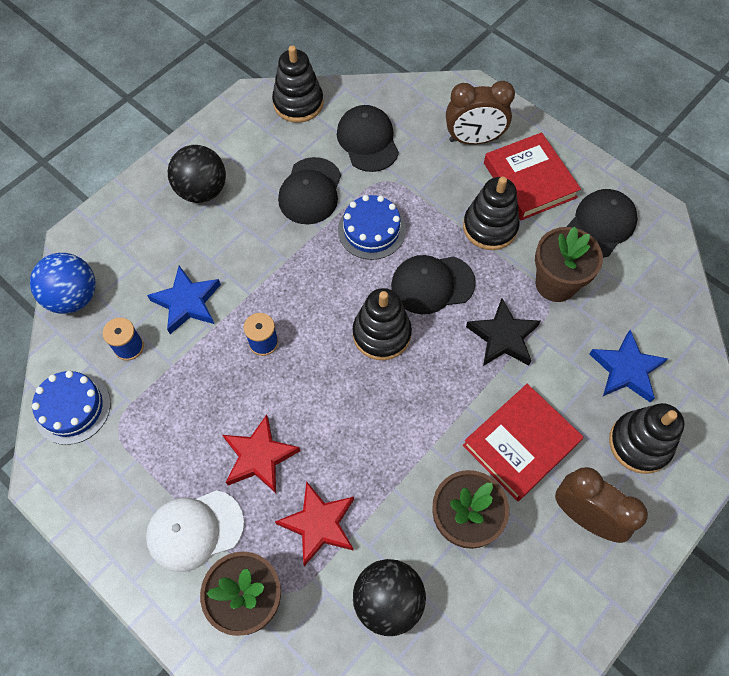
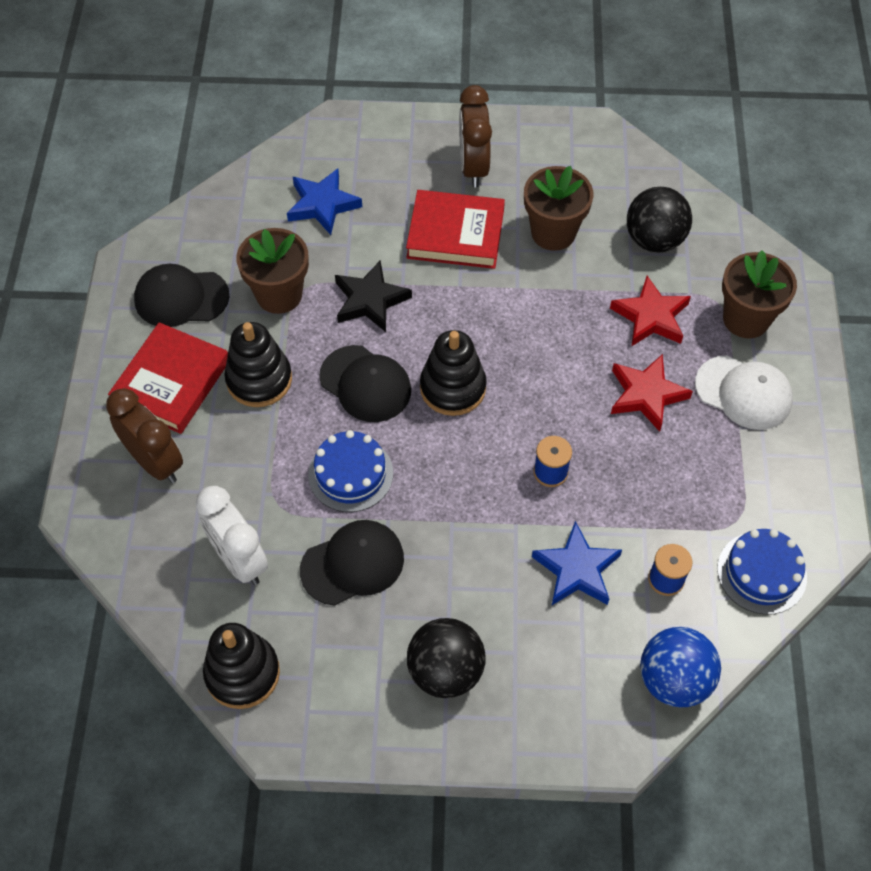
camera: 130 degrees left, 5 degrees down
(367, 140) = (239, 559): black cap -> white clock
(639, 443) = (381, 165): black stacking toy -> none

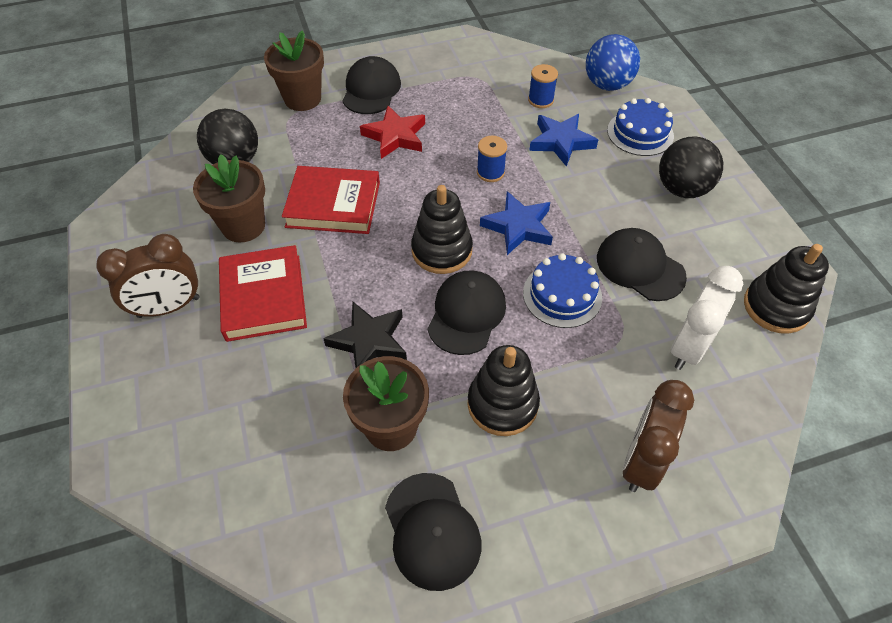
camera: 110 degrees left, 5 degrees down
(171, 382) = (545, 489): red book -> red book (333, 204)
(323, 205) = (251, 430): blue star -> blue star (518, 226)
(651, 317) = (318, 147): red star -> none
(743, 392) = (371, 90): white cap -> black cap
(761, 573) = (509, 62): blue cake -> blue cake (640, 133)

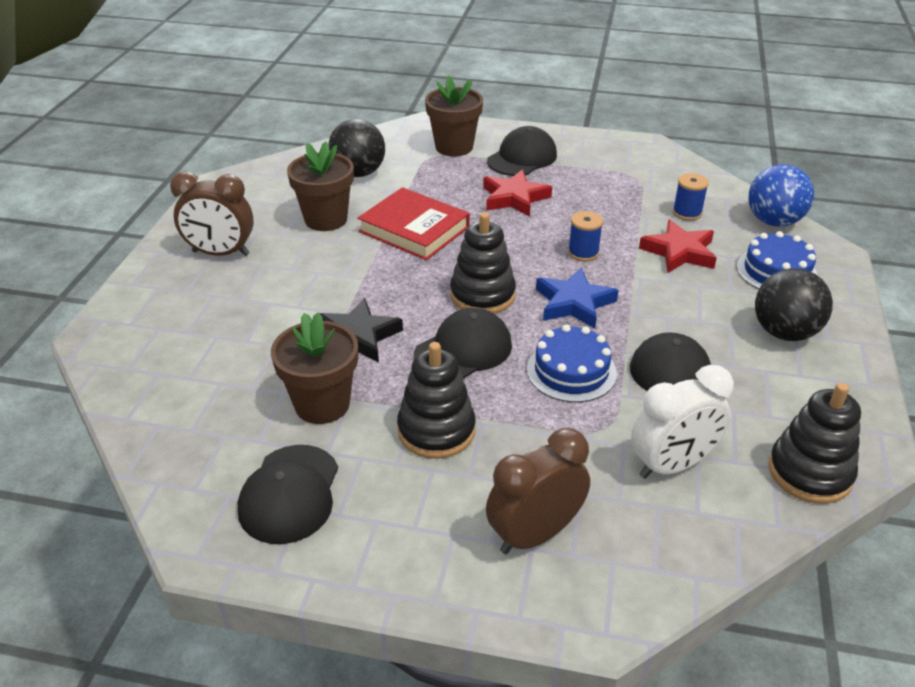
camera: 30 degrees right, 15 degrees down
(264, 297) = (299, 273): red book -> none
(561, 142) = (679, 252): blue star -> red star

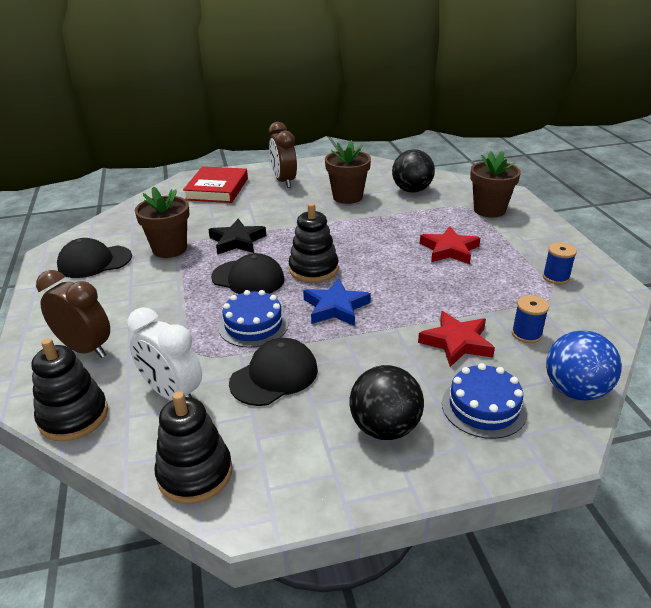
camera: 65 degrees right, 5 degrees down
(414, 229) = (366, 226): red book -> red book (217, 189)
(436, 430) = (165, 290): black stacking toy -> black stacking toy (73, 416)
(522, 158) = (511, 238): black cap -> none
(583, 253) = (406, 296): blue spool -> blue spool (556, 277)

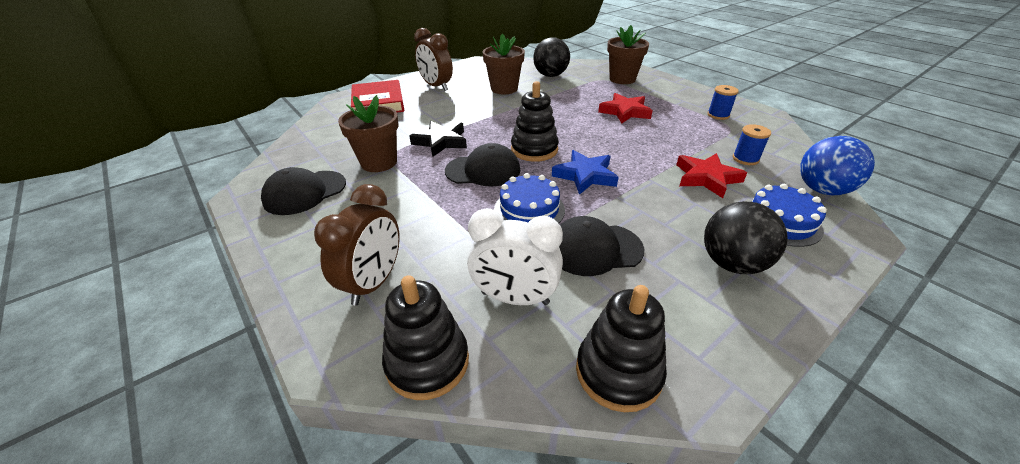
camera: 25 degrees left, 5 degrees up
(85, 349) = (374, 283): brown clock -> brown clock turned 105 degrees clockwise
(274, 376) = (594, 249): black cap -> black cap turned 120 degrees counterclockwise

